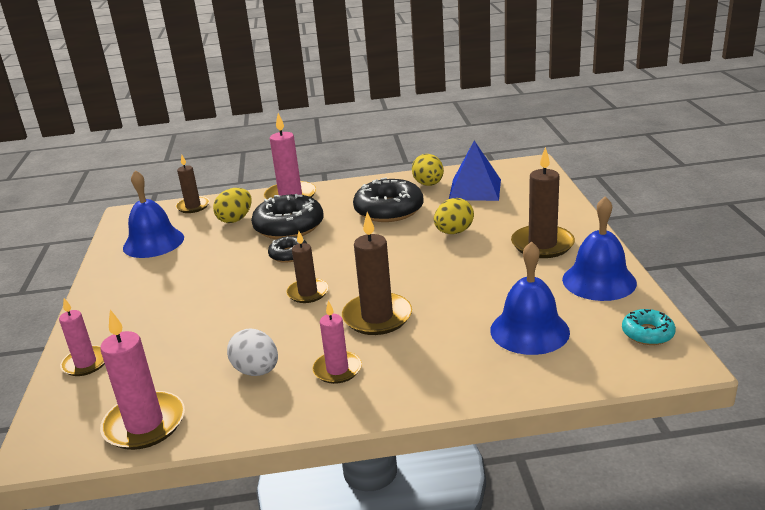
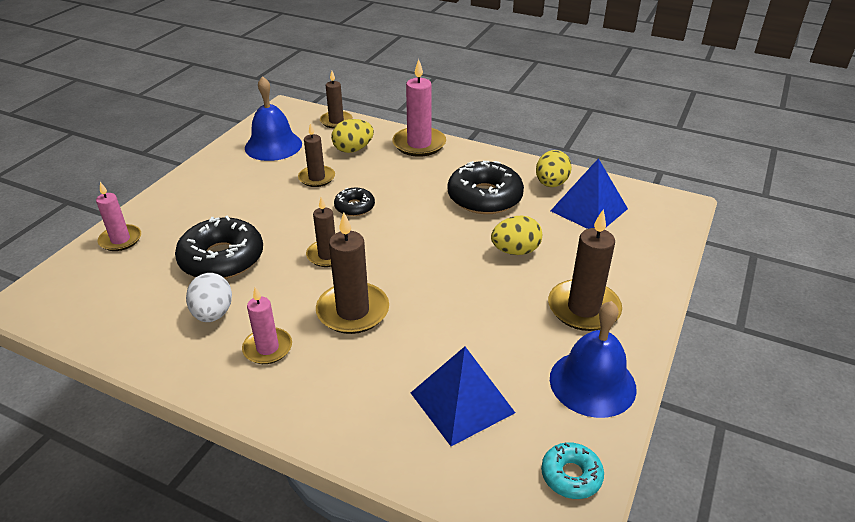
camera: 30 degrees right, 10 degrees up
(144, 424) = (98, 319): pink candle -> none
(227, 249) = (317, 178): none -> brown candle
(289, 226) = (385, 176): black donut -> black donut (222, 258)
(529, 331) = (462, 402): blue bell -> blue pyramid

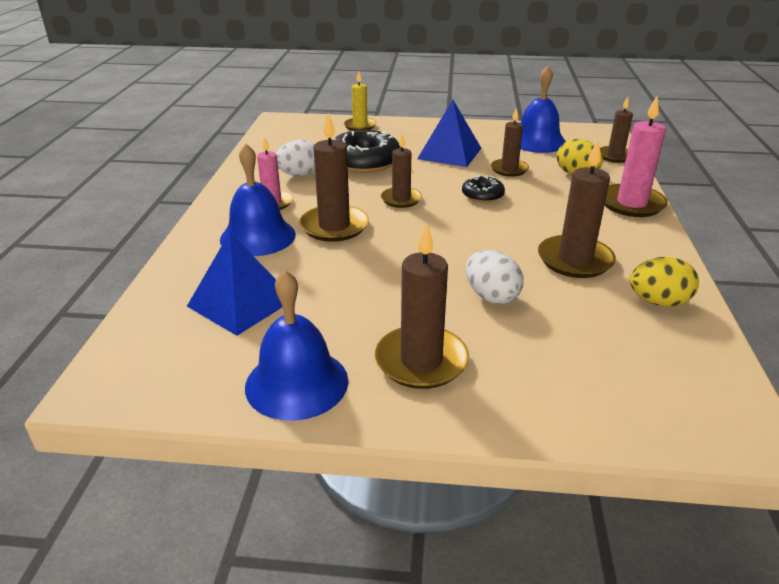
camera: 70 degrees right, 5 degrees down
(120, 240) = (360, 126): pink candle -> yellow candle
(339, 371) = (258, 236): none -> blue bell
(484, 197) = (575, 260): black donut -> brown candle
(515, 251) = (491, 296): yellow egg -> white egg
(571, 475) = (161, 383): turquoise donut -> none
(589, 209) = (632, 341): blue pyramid -> blue pyramid (449, 153)

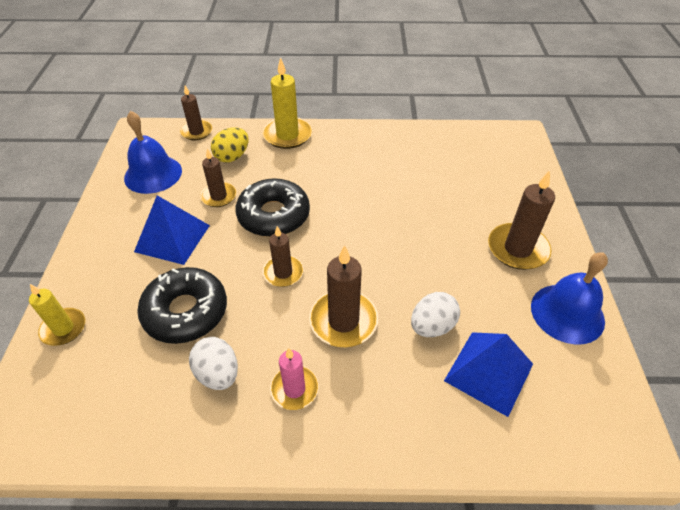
camera: 95 degrees left, 15 degrees up
(258, 236) = (373, 386): blue bell -> none
(482, 195) = (273, 215): black donut -> black donut, size x1.89
(491, 296) = (434, 214): white egg -> white egg (432, 326)
(575, 260) = (376, 171): brown candle -> none
(631, 203) = (287, 135): pink candle -> yellow candle
(658, 302) = (419, 143): yellow egg -> none

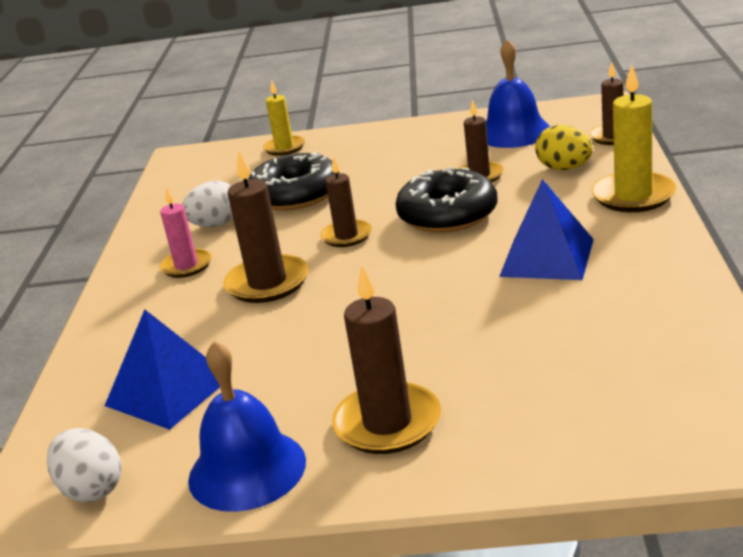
camera: 95 degrees right, 20 degrees down
(172, 238) = (403, 166): blue pyramid -> blue pyramid (547, 257)
(432, 326) = (247, 345): white egg -> white egg (92, 489)

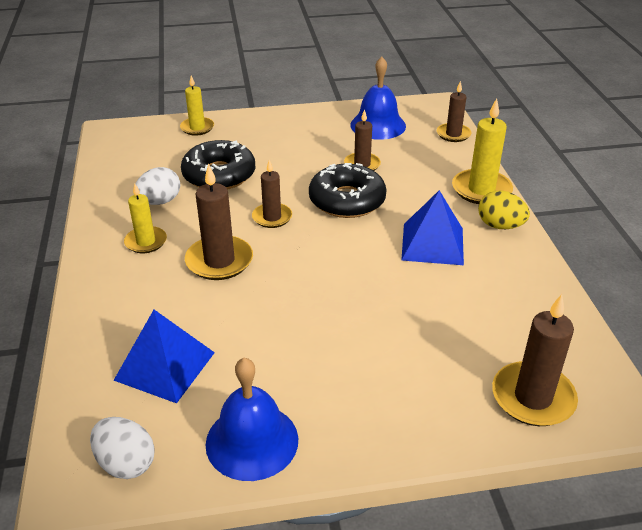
camera: 15 degrees left, 10 degrees up
(186, 266) = (146, 242): pink candle -> yellow candle
(387, 423) = (351, 395): brown candle -> brown candle (533, 397)
(564, 168) = (424, 161): yellow egg -> yellow egg (500, 226)

